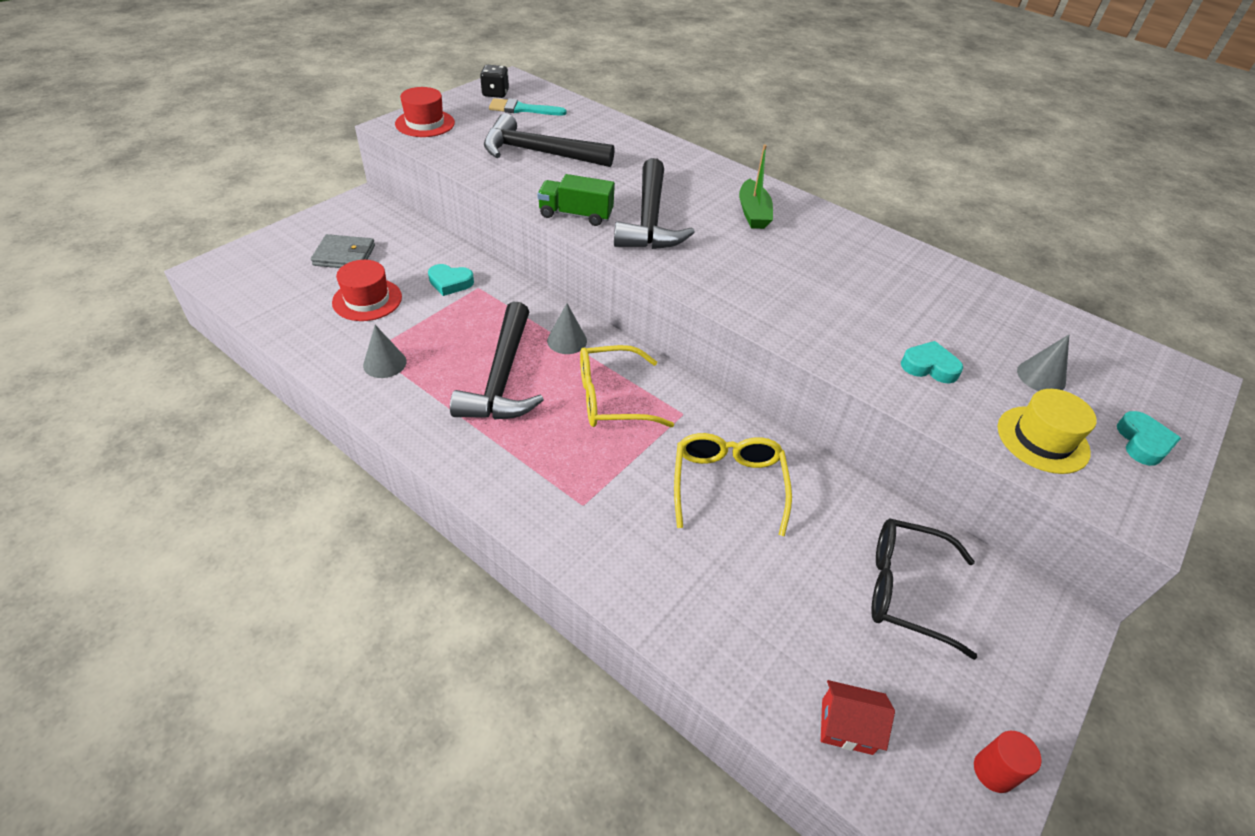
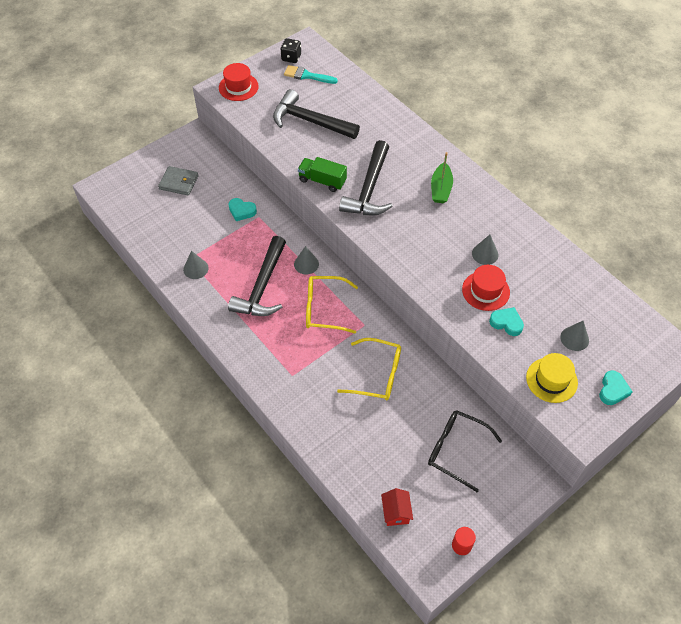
camera: 15 degrees right, 10 degrees up
(367, 300) = (190, 220): red hat -> red hat (485, 291)
(728, 485) = (377, 375): yellow glasses -> yellow glasses turned 90 degrees clockwise
(847, 726) = (396, 512): red house -> red house turned 60 degrees clockwise
(851, 282) = (485, 254): none -> grey cone

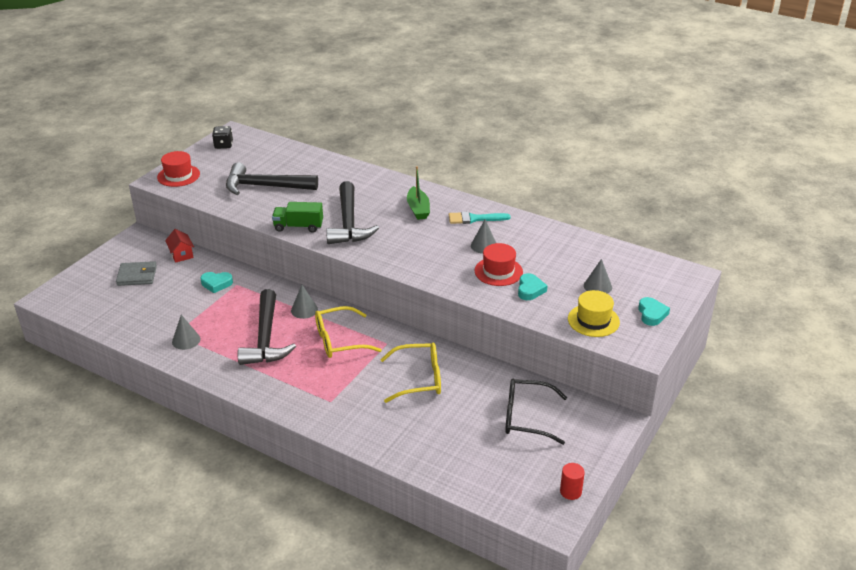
camera: 20 degrees left, 20 degrees down
(307, 76) = (246, 155): turquoise brush -> turquoise brush (474, 219)
(396, 512) = (492, 483): red house -> red house (181, 254)
(506, 323) = (530, 290): turquoise heart -> turquoise heart turned 90 degrees clockwise

